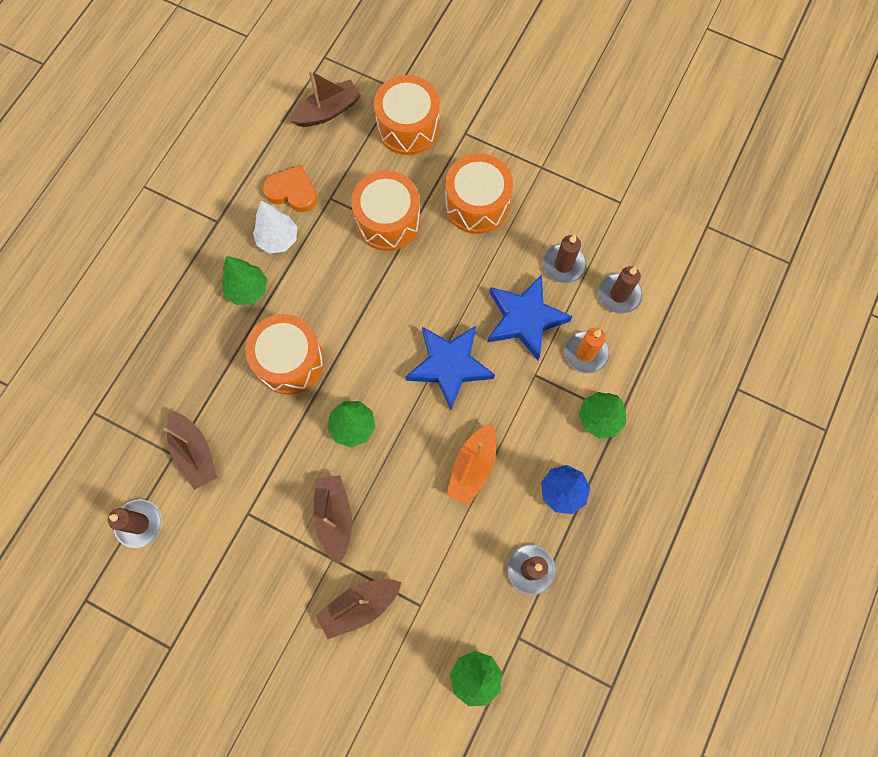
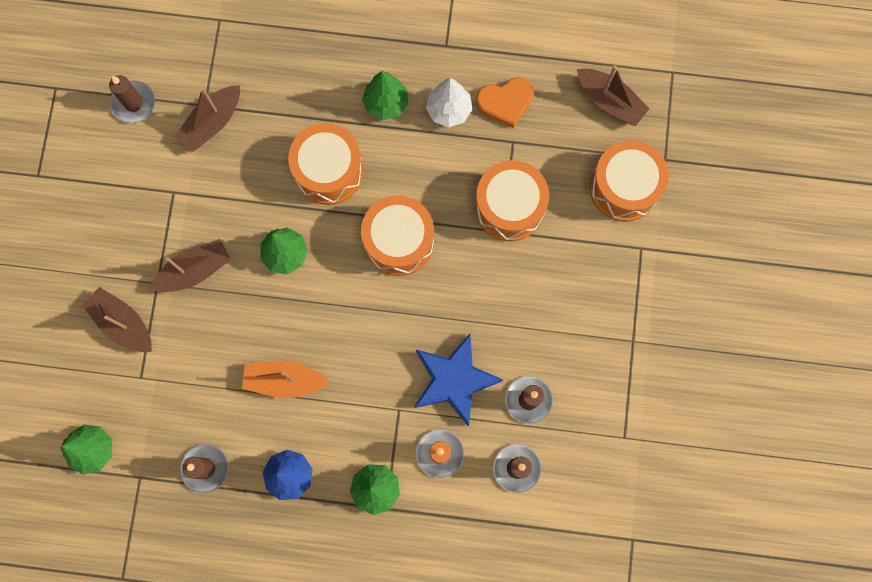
camera: 70 degrees right, 5 degrees up
(292, 191) = (505, 102): orange heart -> orange heart turned 75 degrees clockwise
(449, 366) = (378, 323): blue star -> none
(477, 204) = (563, 289): orange drum -> orange drum (399, 241)

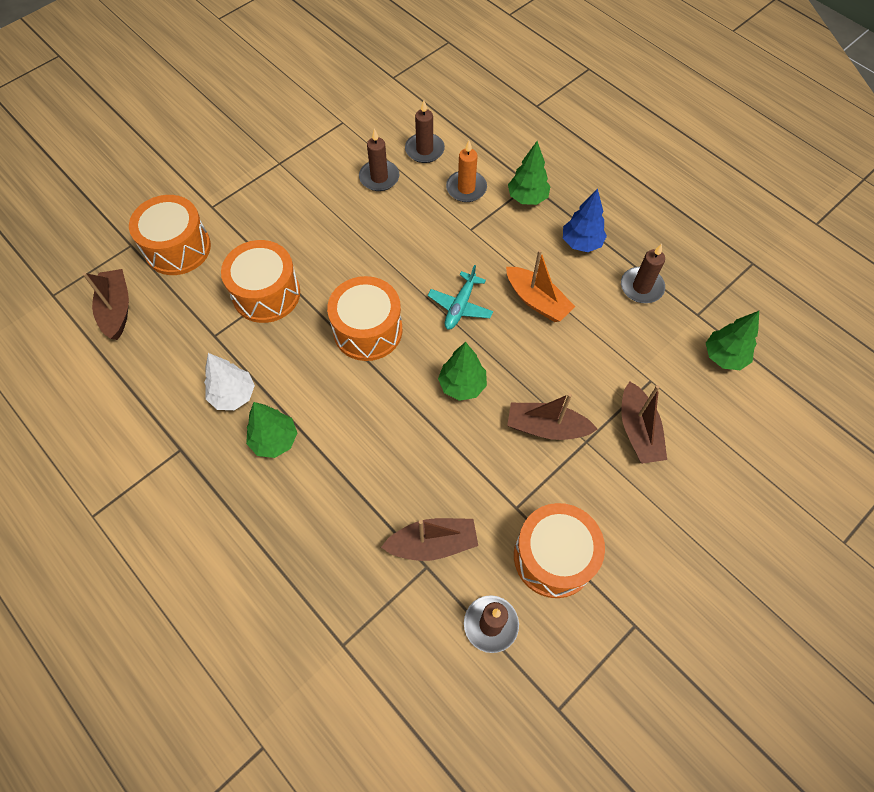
camera: 140 degrees left, 15 degrees down
(329, 171) = (371, 422): orange drum -> orange drum (553, 557)
(343, 323) = (460, 306): none -> turquoise plane
(454, 380) = (416, 220): blue star -> none
(505, 102) = (187, 367): orange heart -> none

